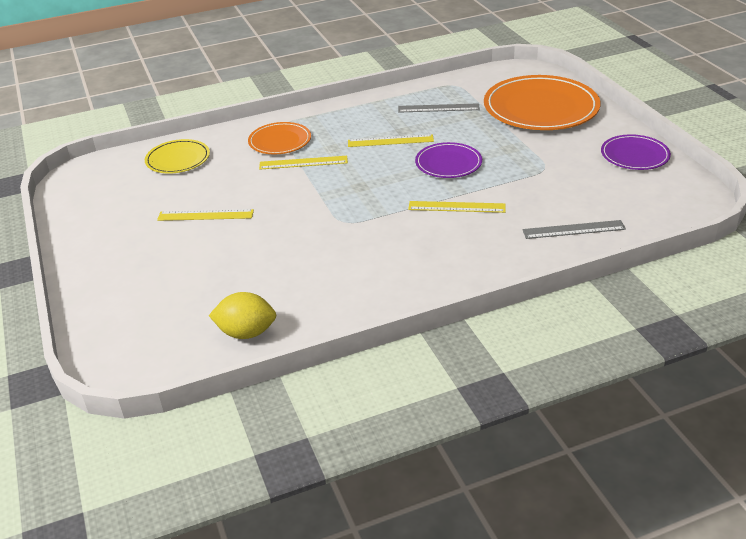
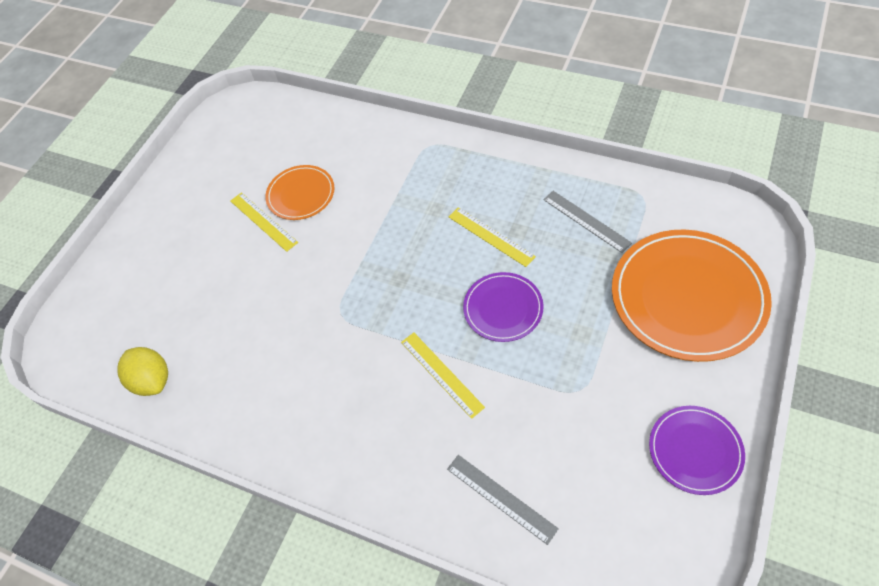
camera: 50 degrees right, 20 degrees up
(178, 159) = (315, 135): yellow plate -> none
(280, 141) = (406, 167): orange plate -> orange plate (301, 194)
(303, 163) = (393, 211): yellow ruler -> none

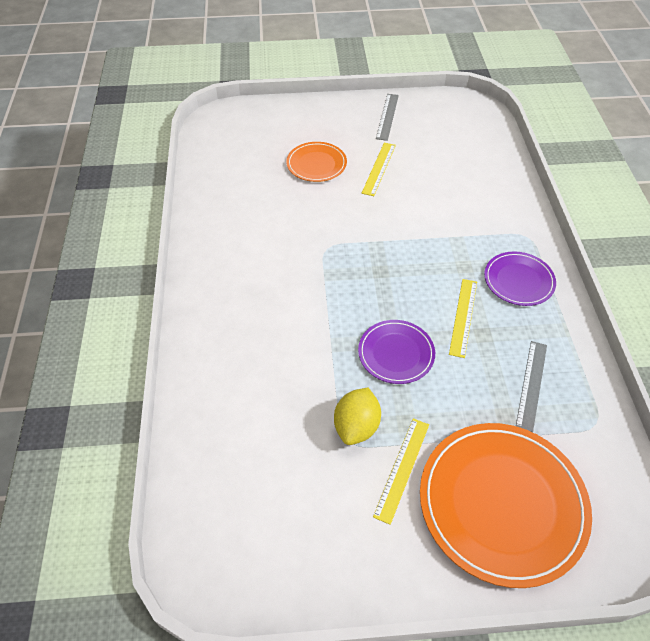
camera: 55 degrees right, 5 degrees down
(152, 380) = (218, 172): yellow lemon -> yellow lemon (356, 426)
(301, 194) = (417, 178): orange plate -> orange plate (316, 164)
(441, 374) = (310, 334): yellow ruler -> yellow ruler (402, 469)
(501, 498) = (222, 417): grey ruler -> grey ruler (387, 116)
(695, 450) = (336, 561): purple plate -> purple plate (518, 280)

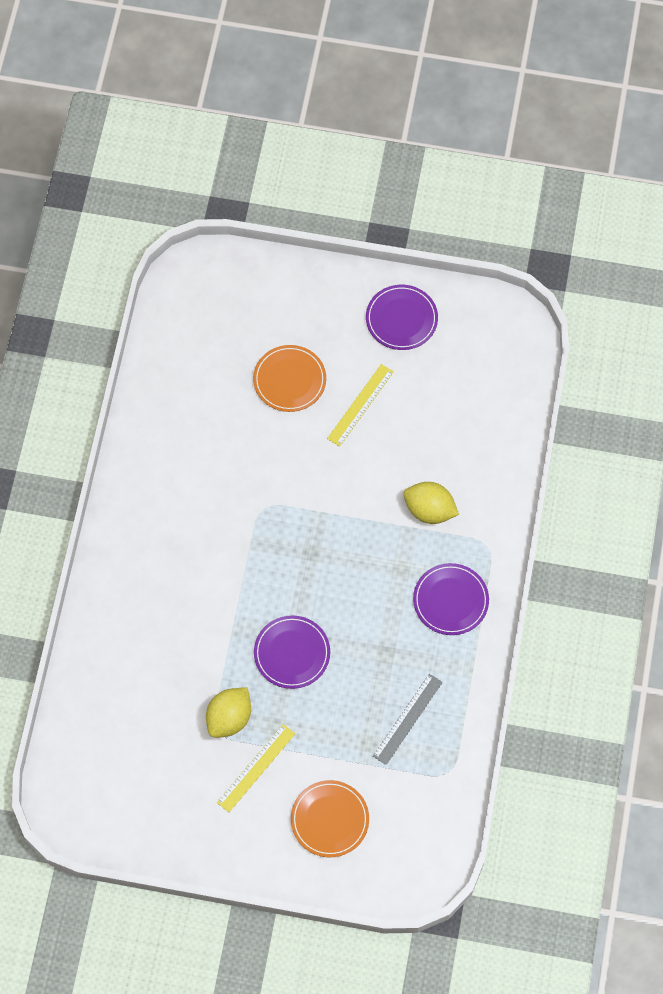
camera: 15 degrees right, 15 degrees up
(387, 116) = (401, 319): grey ruler -> purple plate
(463, 317) = (374, 629): yellow ruler -> none
(467, 222) = (429, 510): none -> yellow lemon
(502, 503) = (329, 819): orange plate -> orange plate, size x0.54

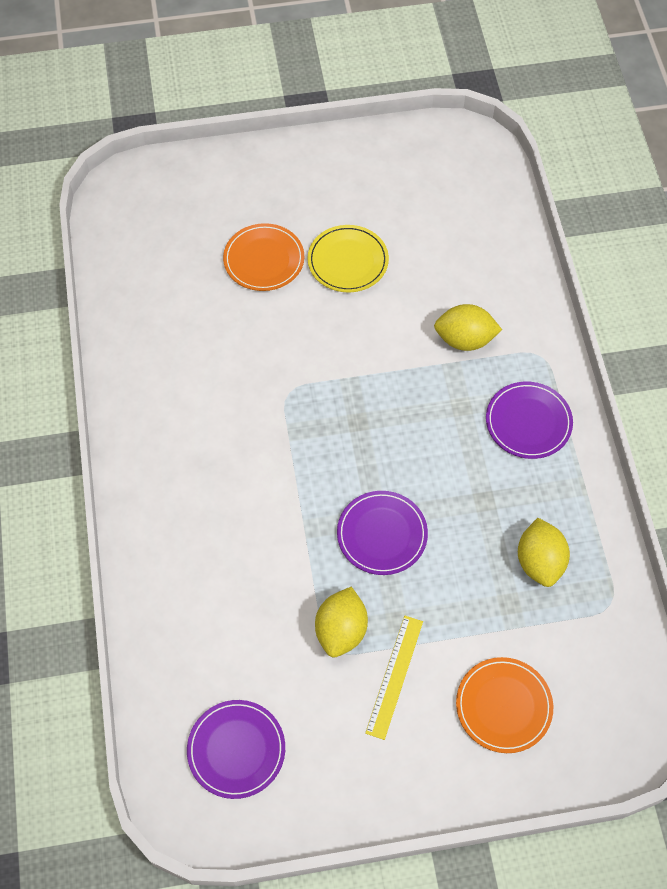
camera: 20 degrees left, 5 degrees down
(360, 405) = (348, 261): yellow ruler -> yellow plate
(401, 319) = (354, 170): purple plate -> purple plate (236, 750)
(407, 719) = (539, 562): grey ruler -> yellow lemon

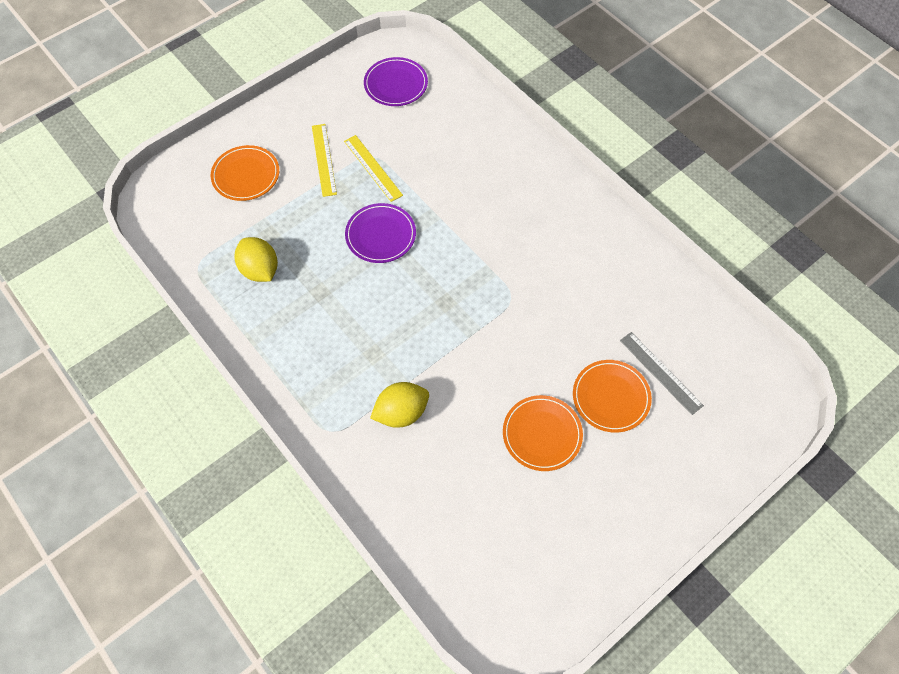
camera: 150 degrees right, 0 degrees up
(202, 257) = (660, 372): none -> grey ruler
(341, 630) = (373, 168): yellow lemon -> yellow ruler
(348, 261) = (542, 434): yellow plate -> orange plate
(528, 422) = (314, 368): purple plate -> none

